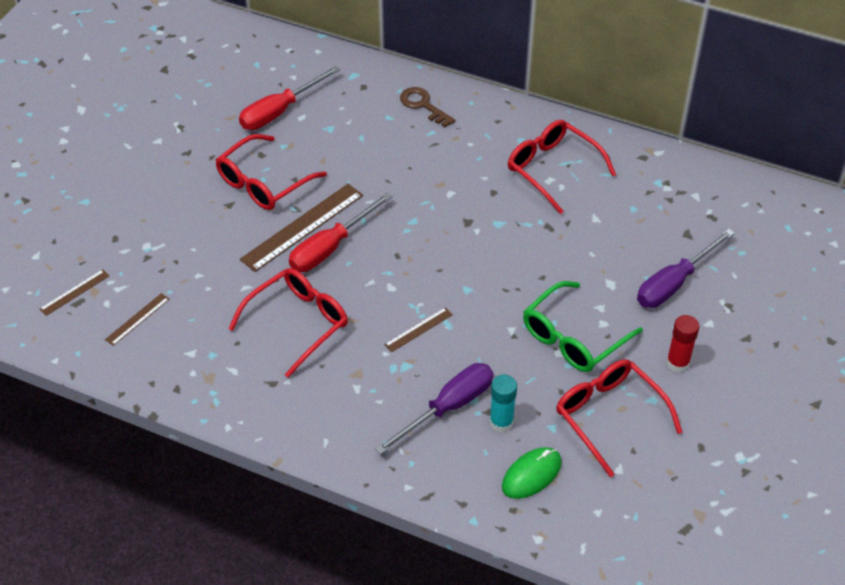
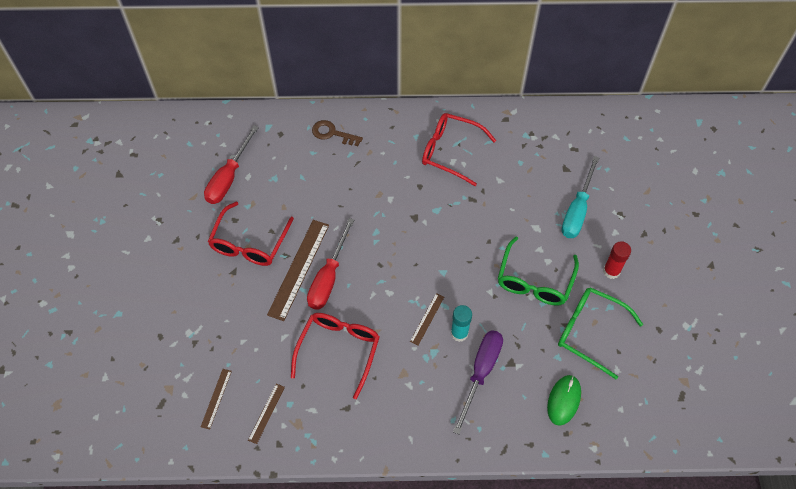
camera: 25 degrees left, 10 degrees up
(74, 292) = (154, 396): brown ruler -> brown ruler (266, 413)
(501, 422) = (522, 368): turquoise glue stick -> turquoise glue stick (459, 333)
(609, 416) = (589, 332): red glasses -> green glasses
(674, 283) = (577, 210): purple screwdriver -> turquoise screwdriver

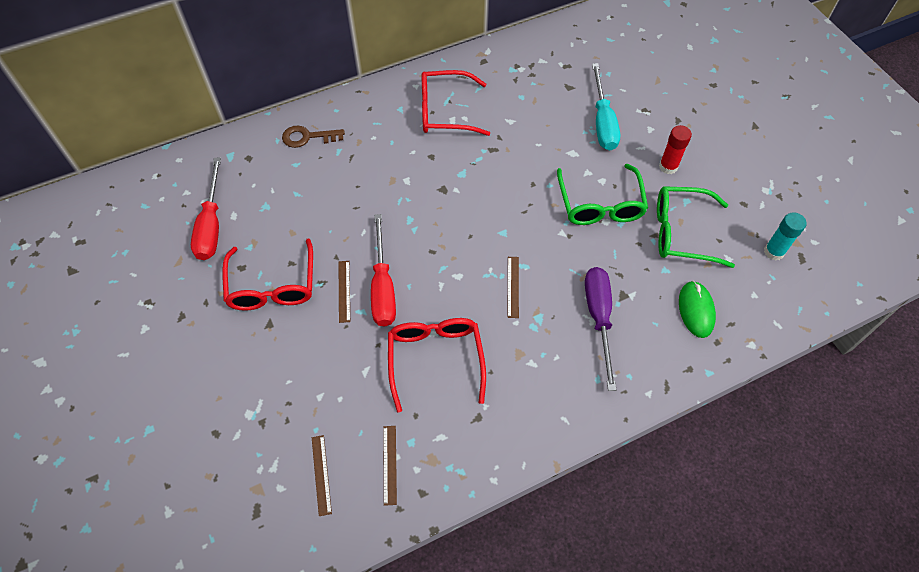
camera: 25 degrees left, 0 degrees up
(299, 269) = (344, 291): brown ruler -> brown ruler, size x0.50
(459, 333) = (554, 287): turquoise glue stick -> turquoise glue stick (774, 252)

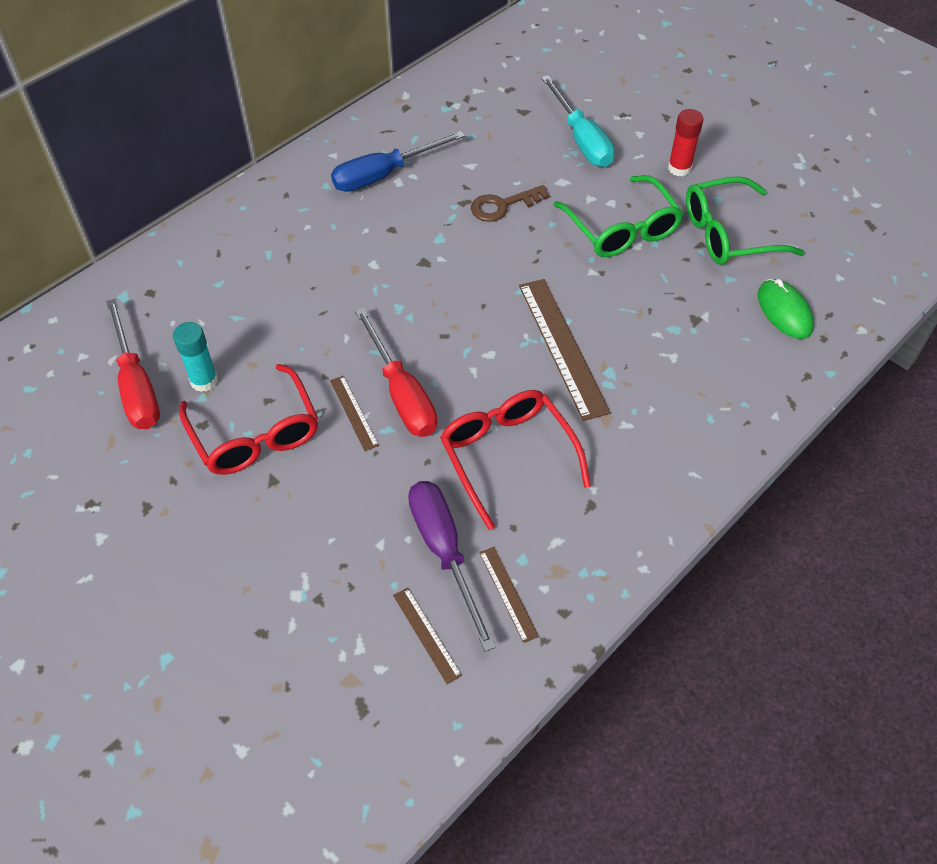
camera: 20 degrees left, 5 degrees down
(308, 137) = (220, 248): brown key -> brown key (503, 205)
(444, 111) = (384, 175): red glasses -> blue screwdriver
(513, 286) = (562, 347): brown ruler -> brown ruler, size x2.00
(599, 318) = (680, 352): purple screwdriver -> purple screwdriver (444, 552)
(774, 252) = (838, 226): turquoise glue stick -> turquoise glue stick (204, 381)

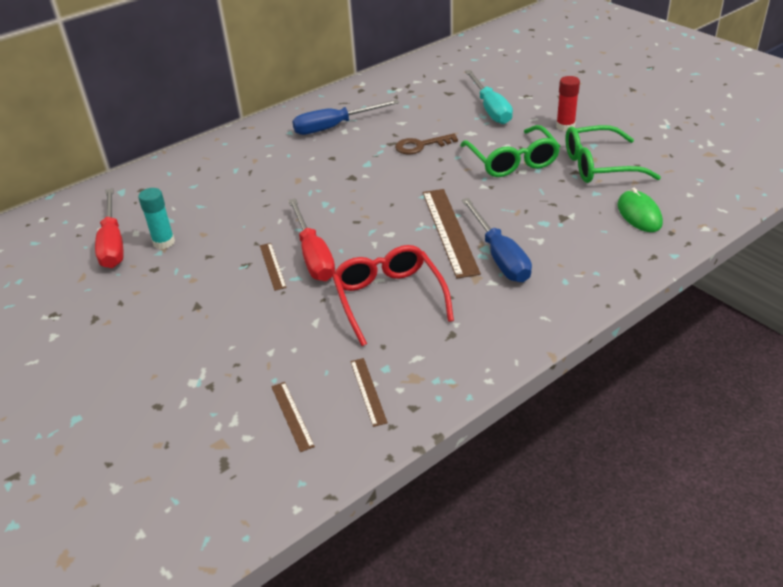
camera: 10 degrees right, 15 degrees down
(255, 434) = (192, 276): red glasses -> none
(444, 552) = (321, 360): purple screwdriver -> none
(628, 384) = (499, 256): none -> blue screwdriver

